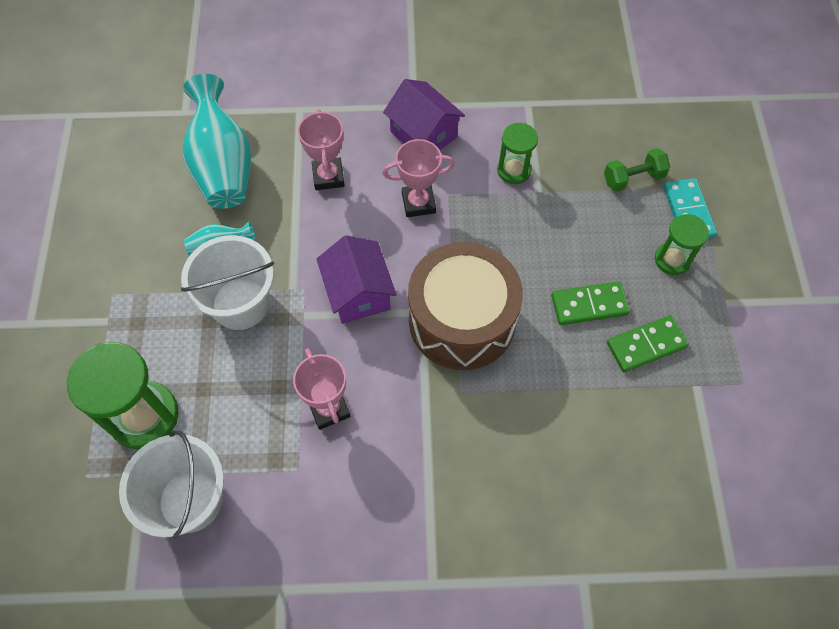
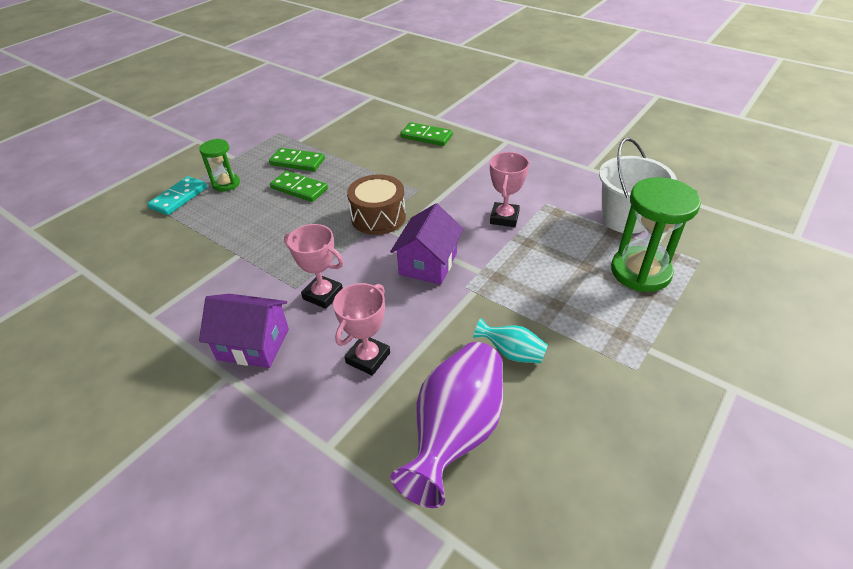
camera: 140 degrees left, 20 degrees down
(223, 166) = (456, 432): turquoise vase -> purple vase
(240, 304) = (523, 302): white bucket -> none
(423, 134) = (253, 344): purple house -> purple house turned 75 degrees counterclockwise
(462, 320) = (378, 217): brown drum -> brown drum, size x0.65
(514, 170) = (232, 276): green hourglass -> none
(549, 514) = (426, 136): none -> green domino
(633, 178) = (174, 229): green dumbbell -> none

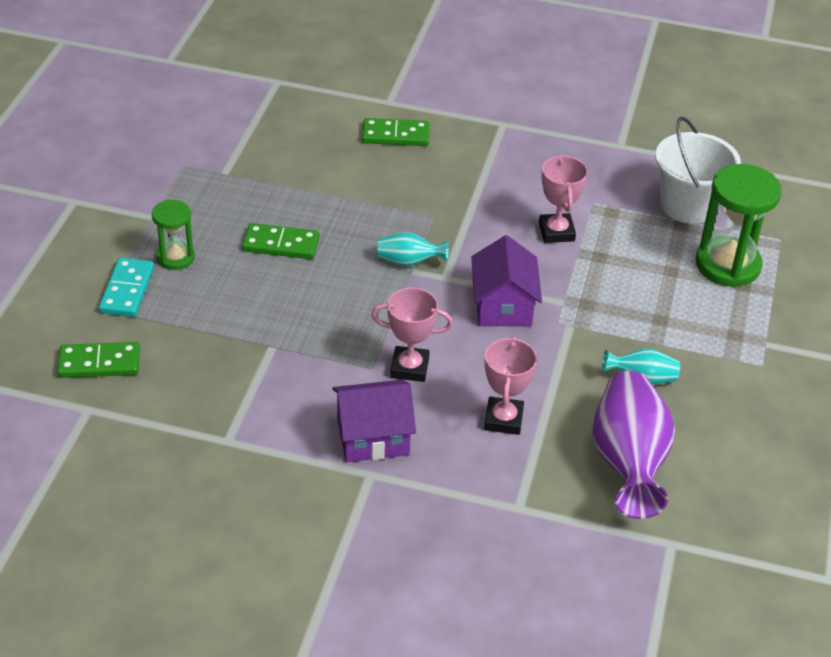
camera: 25 degrees left, 0 degrees up
(297, 162) = (248, 206): green domino -> green domino (99, 363)
(378, 217) = (409, 262): brown drum -> turquoise vase

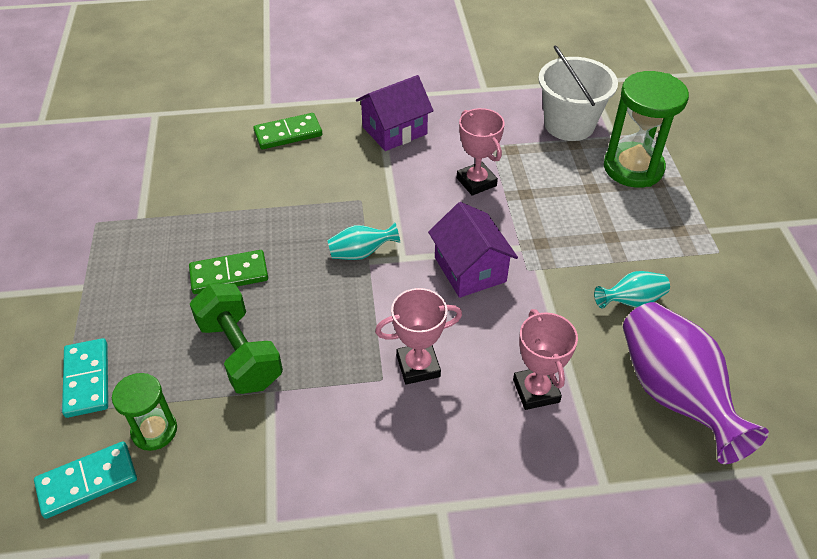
camera: 20 degrees left, 5 degrees up
(99, 363) = (87, 481): green domino -> turquoise domino
(175, 257) = (126, 324): green hourglass -> green hourglass (154, 431)
(261, 309) = (240, 353): none -> green dumbbell
(373, 437) = (422, 461): purple house -> purple house (394, 130)

